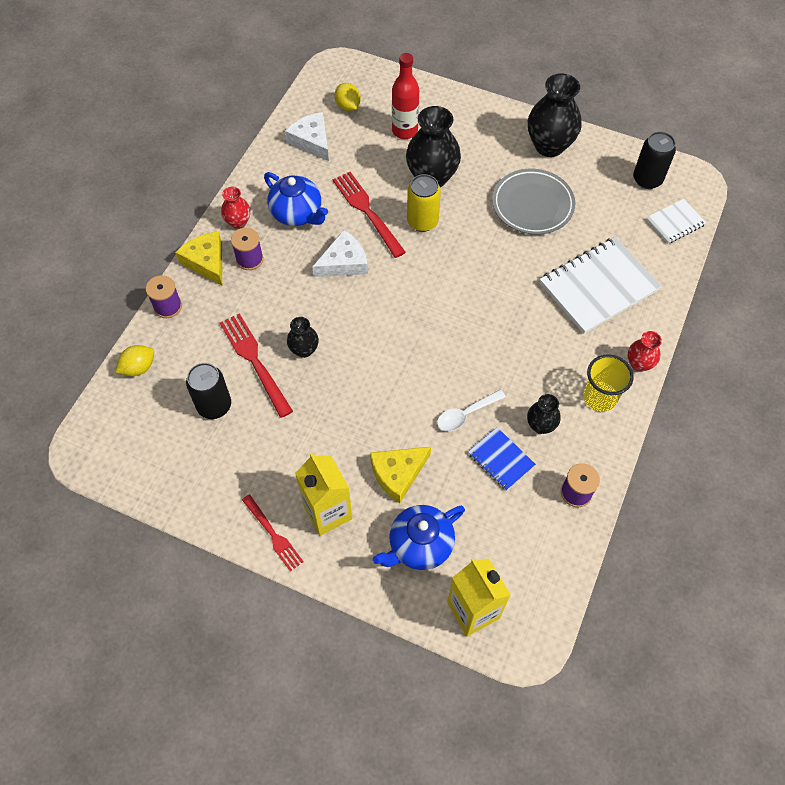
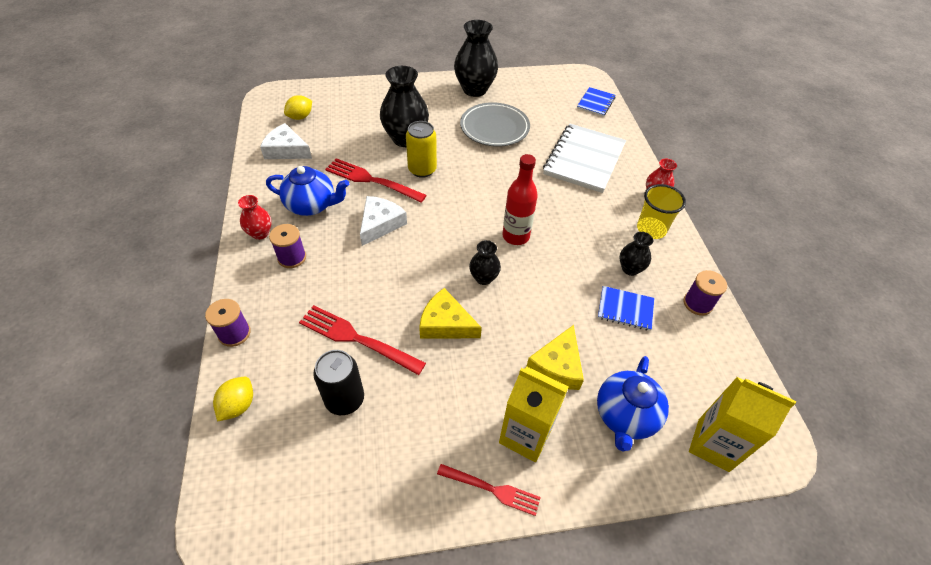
camera: 35 degrees left, 10 degrees down
(206, 261) = (250, 277): yellow cheese -> yellow cheese (445, 323)
(304, 350) = (396, 307): black vase -> black vase (483, 278)
(348, 106) = (300, 117): yellow lemon -> yellow lemon turned 75 degrees counterclockwise
(404, 131) = (360, 117): red bottle -> red bottle (515, 236)
(466, 414) = (570, 289): white spoon -> none
(647, 179) = (556, 86): black can -> none
(675, 222) = (595, 103): white notebook -> blue notebook

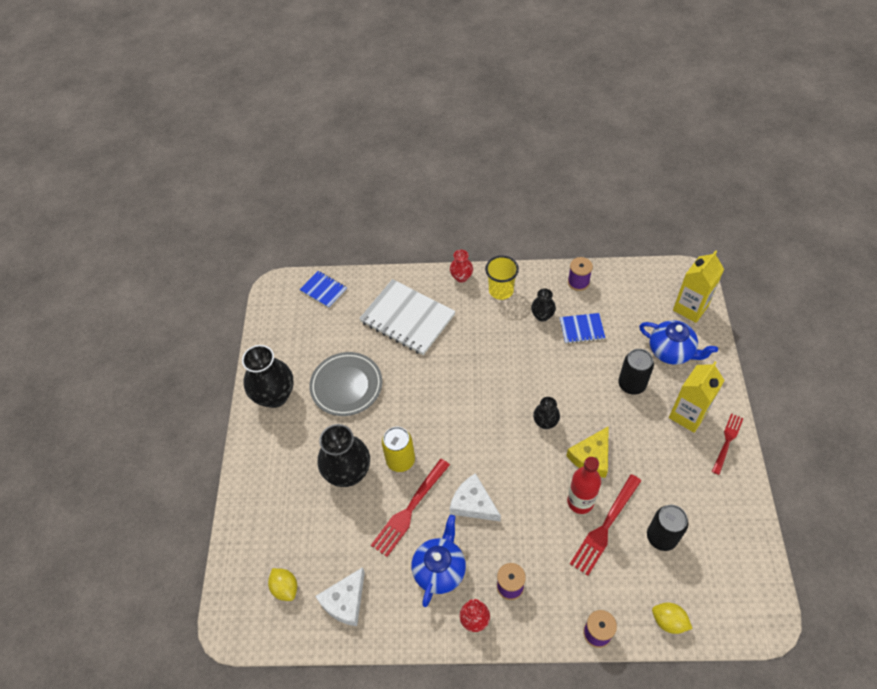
camera: 75 degrees left, 5 degrees up
(515, 236) = (499, 391): red bottle -> red bottle (580, 502)
(557, 366) = (631, 384): yellow cheese -> black can
(625, 309) = (581, 329): blue notebook -> blue notebook turned 60 degrees clockwise

